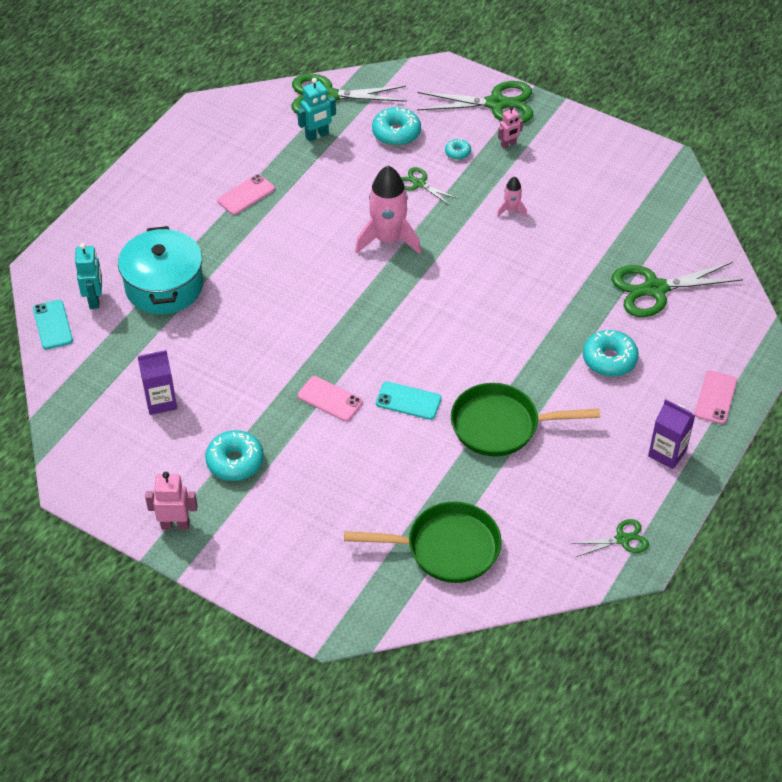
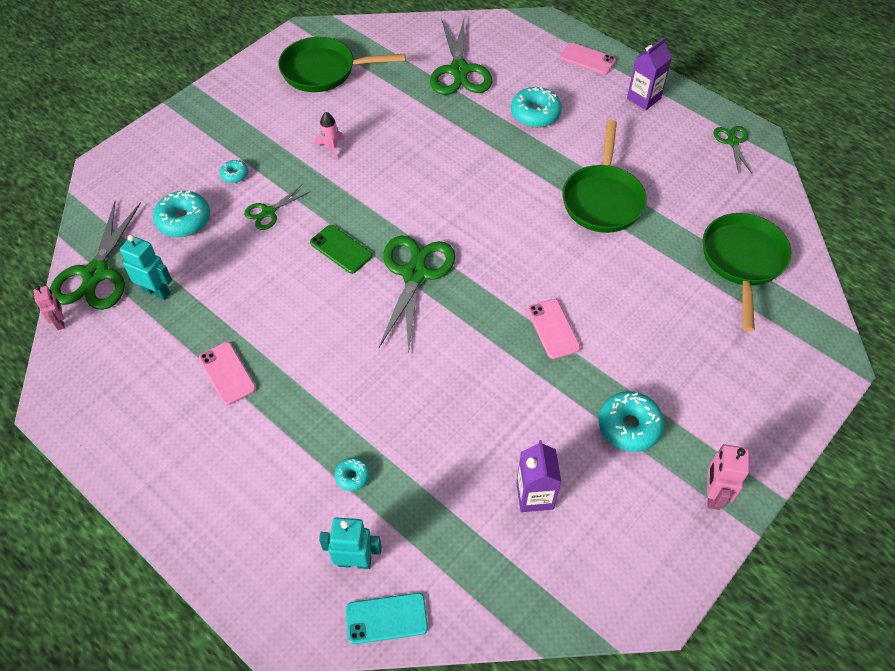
camera: 80 degrees left, 5 degrees up
(164, 286) = (352, 476): turquoise pot -> turquoise donut
(317, 135) = (156, 291): turquoise robot -> turquoise robot turned 45 degrees counterclockwise
(330, 399) = (553, 329): pink phone -> pink phone turned 60 degrees counterclockwise
(388, 239) = (341, 249): pink rocket -> green phone
(408, 401) = (564, 264): turquoise phone -> none
(496, 104) = (176, 134): green scissors -> green scissors (414, 274)
(508, 144) = (239, 134): pink robot -> pink robot (60, 322)
(616, 185) = (324, 71): none -> green pan

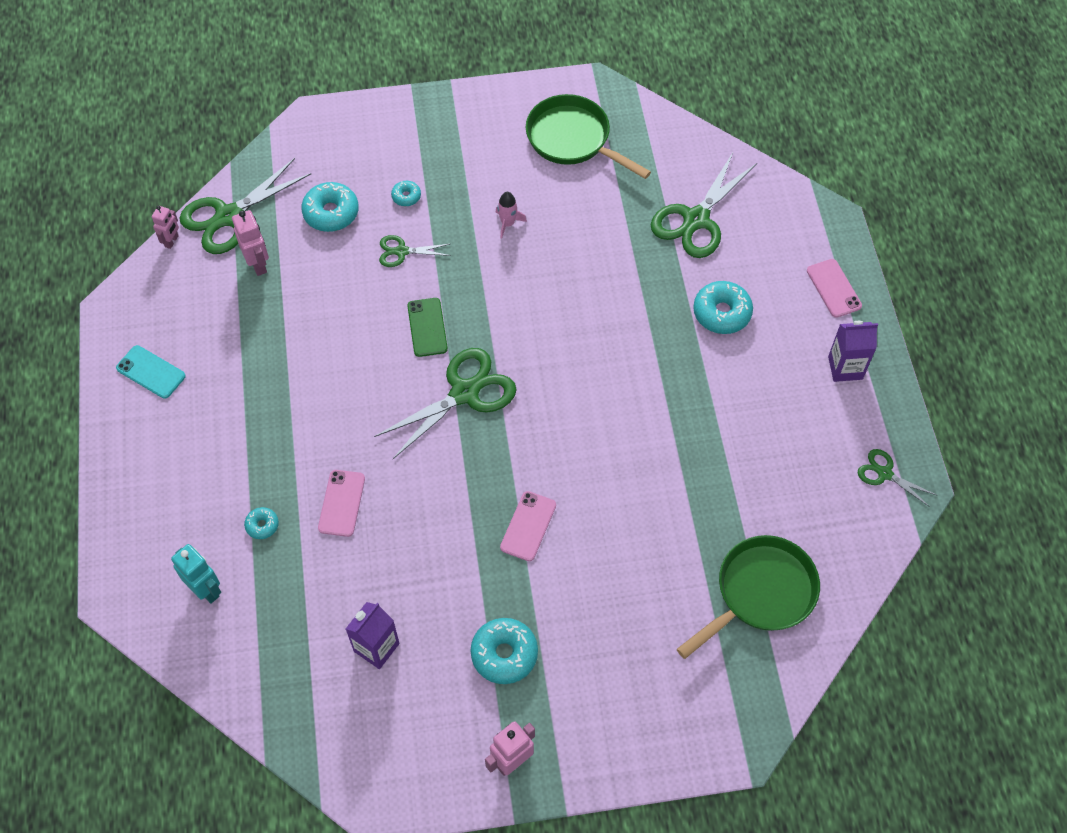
camera: 40 degrees right, 5 degrees up
(156, 291) = (258, 264): turquoise robot -> pink robot
(227, 373) = (249, 373): pink phone -> pink phone (341, 503)
(386, 618) = (189, 648): turquoise phone -> turquoise phone (151, 372)
(602, 199) = (695, 441): green pan -> none
(732, 142) = (884, 473): green scissors -> green scissors turned 90 degrees counterclockwise

